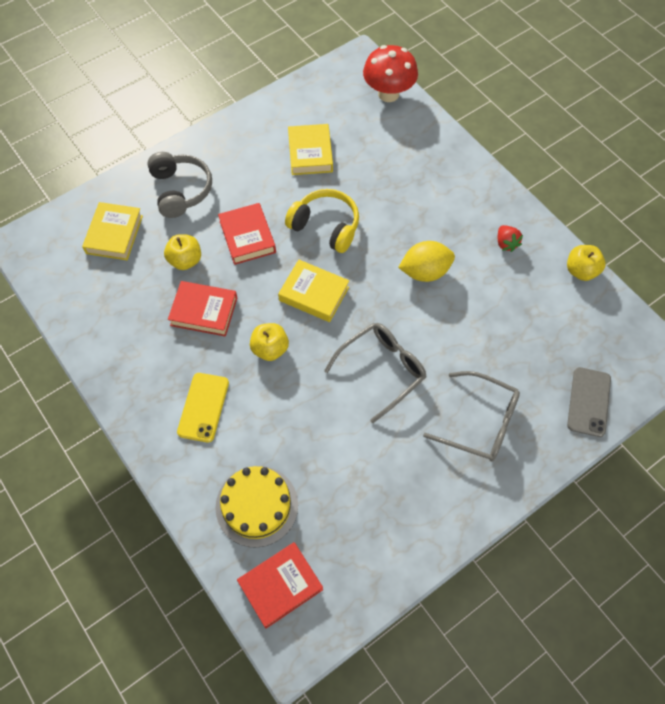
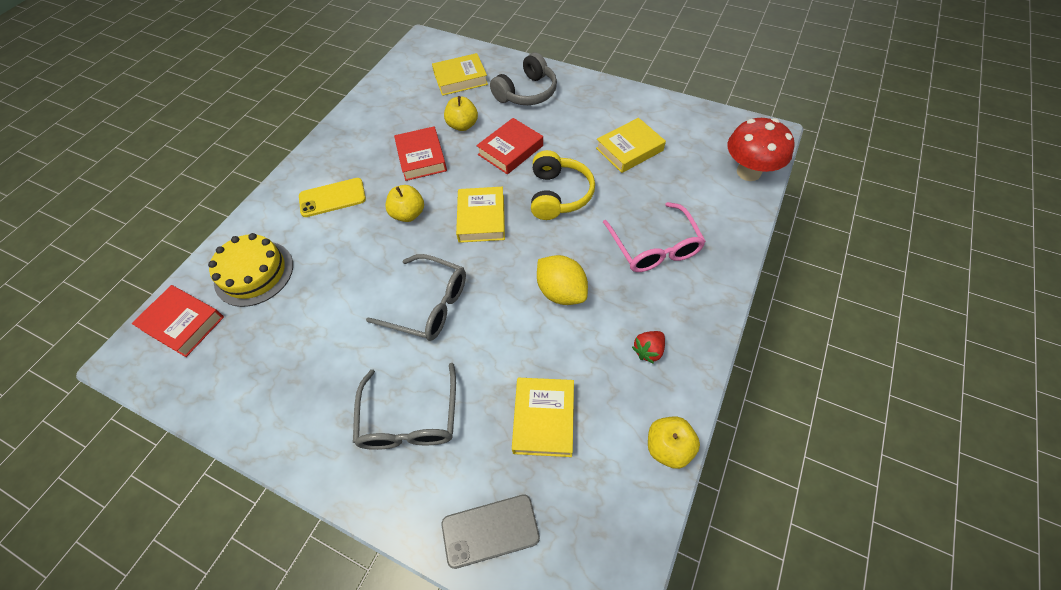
camera: 65 degrees right, 5 degrees down
(421, 191) = (654, 247): none -> pink glasses
(525, 333) = (543, 419): none -> yellow book

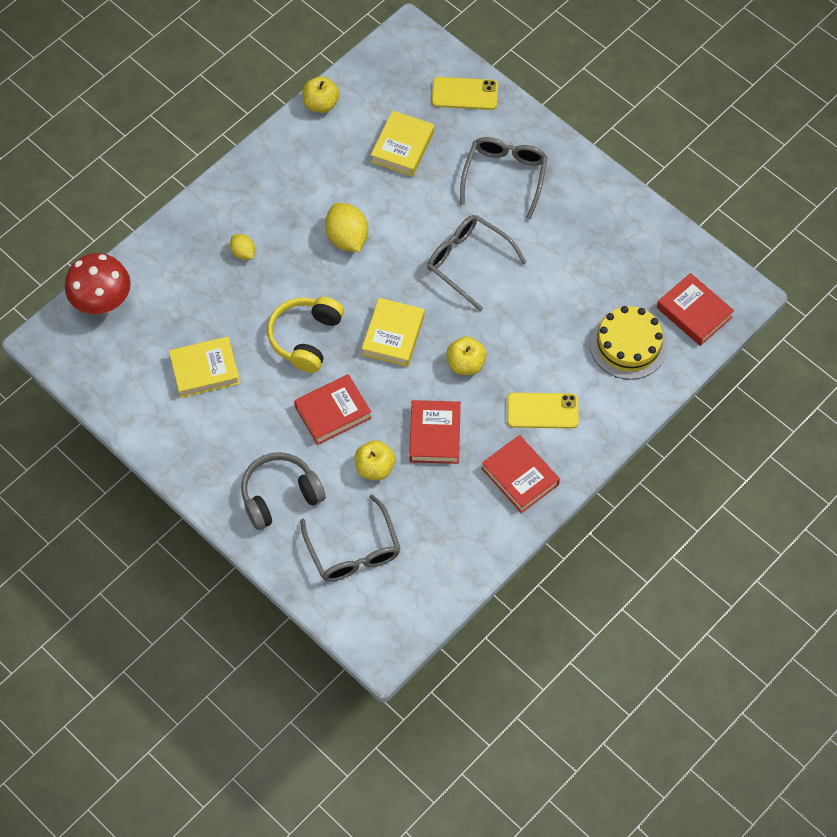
camera: 165 degrees left, 5 degrees up
(345, 149) = (520, 476): none -> red book
(460, 78) = (353, 550): yellow book -> grey glasses
(490, 530) = (464, 94): grey phone -> yellow phone
(648, 350) = (299, 169): red strawberry -> none
(654, 247) = (243, 253): pink glasses -> yellow lemon

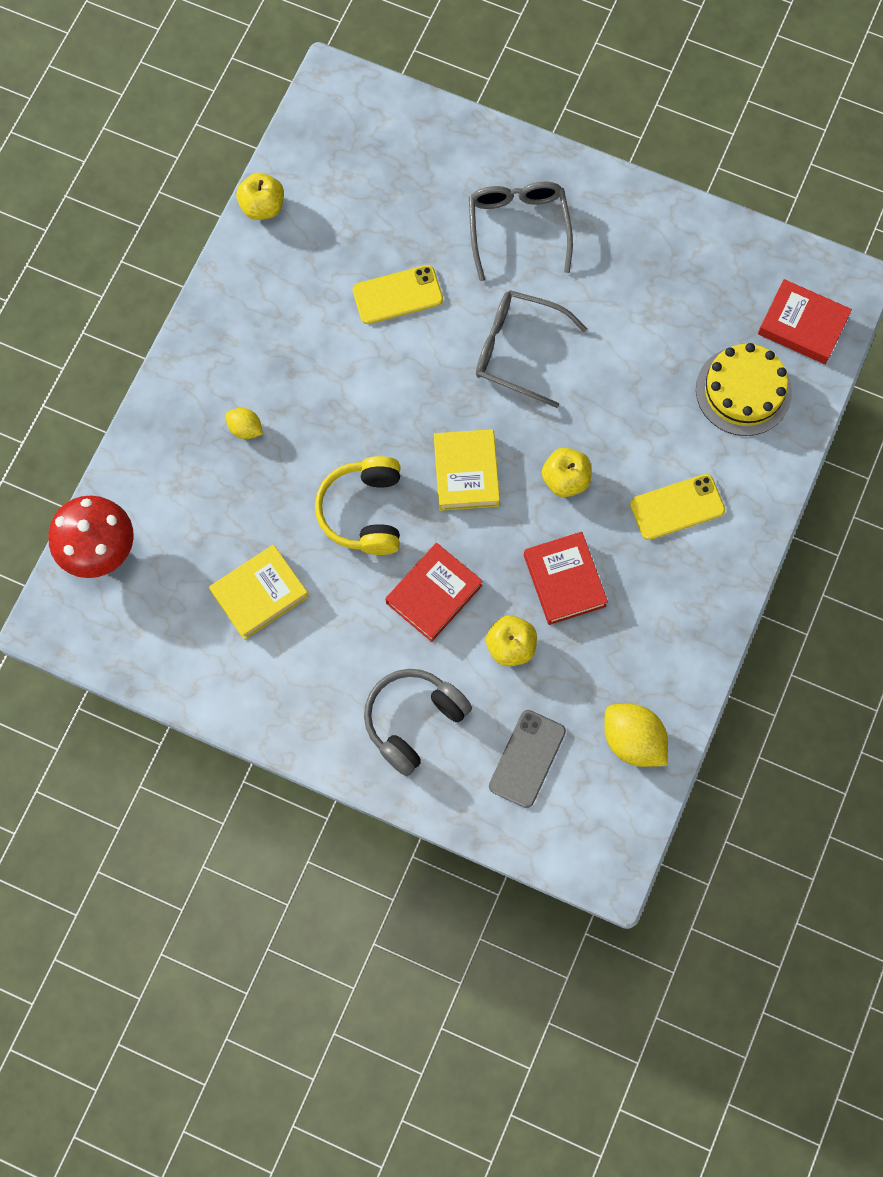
camera: 20 degrees left, 10 degrees up
(347, 238) = (362, 368): yellow lemon -> yellow lemon (633, 740)
(353, 550) = (527, 758): grey glasses -> grey phone
(402, 147) = (382, 230): yellow book -> none
(464, 94) = (429, 138): yellow phone -> yellow phone (397, 295)
(520, 476) = (683, 597): red book -> none

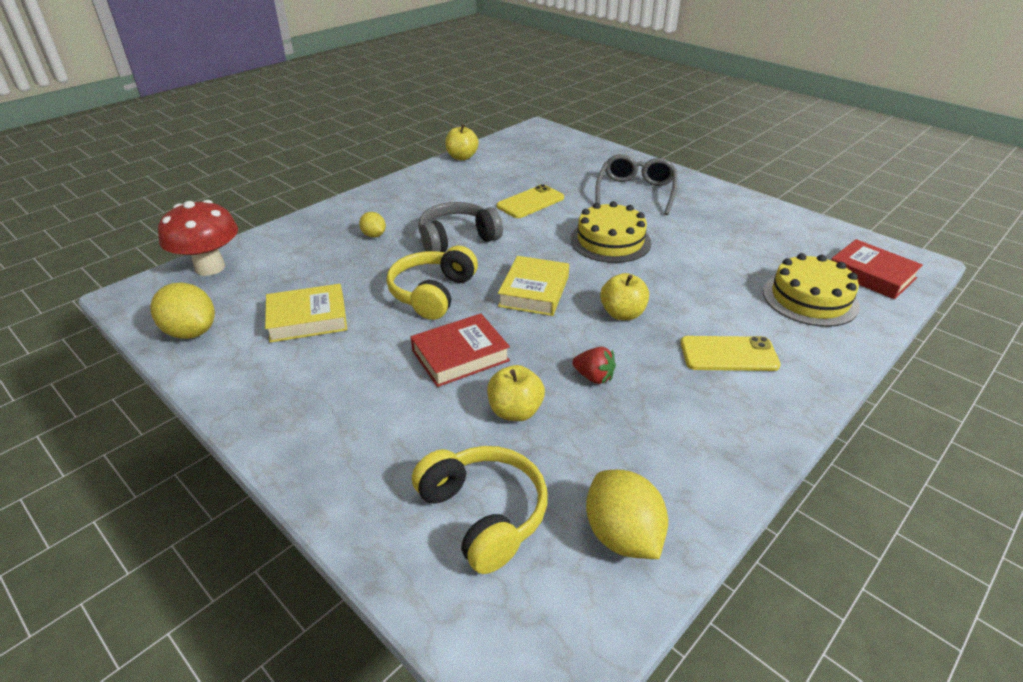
camera: 20 degrees right, 35 degrees down
(157, 652) = (191, 332): none -> yellow lemon
(397, 295) = (530, 202): yellow phone -> yellow phone turned 45 degrees counterclockwise
(413, 721) = (378, 443): grey headphones -> grey headphones (457, 239)
(517, 350) = (610, 241): grey glasses -> yellow cake
(527, 758) = (483, 514): grey phone -> yellow headphones
(564, 580) = (594, 377): red book -> red strawberry

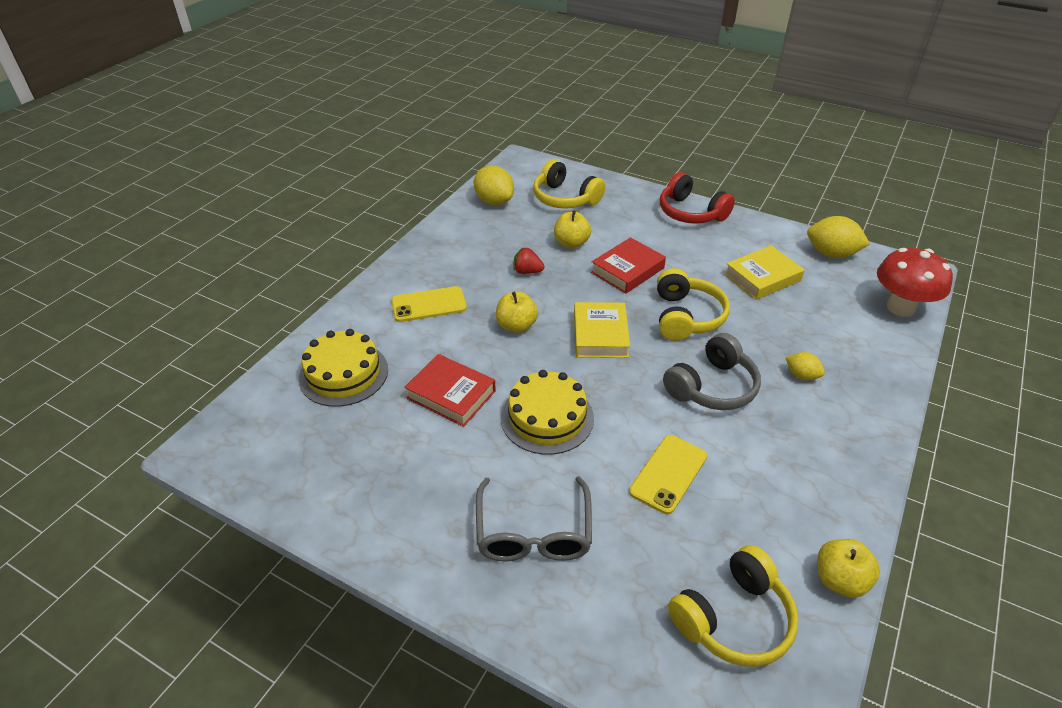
camera: 165 degrees right, 5 degrees up
(295, 434) = (691, 212): none -> red headphones
(531, 155) = (733, 618): none -> yellow headphones
(871, 275) = (265, 419): red book -> red book (451, 394)

